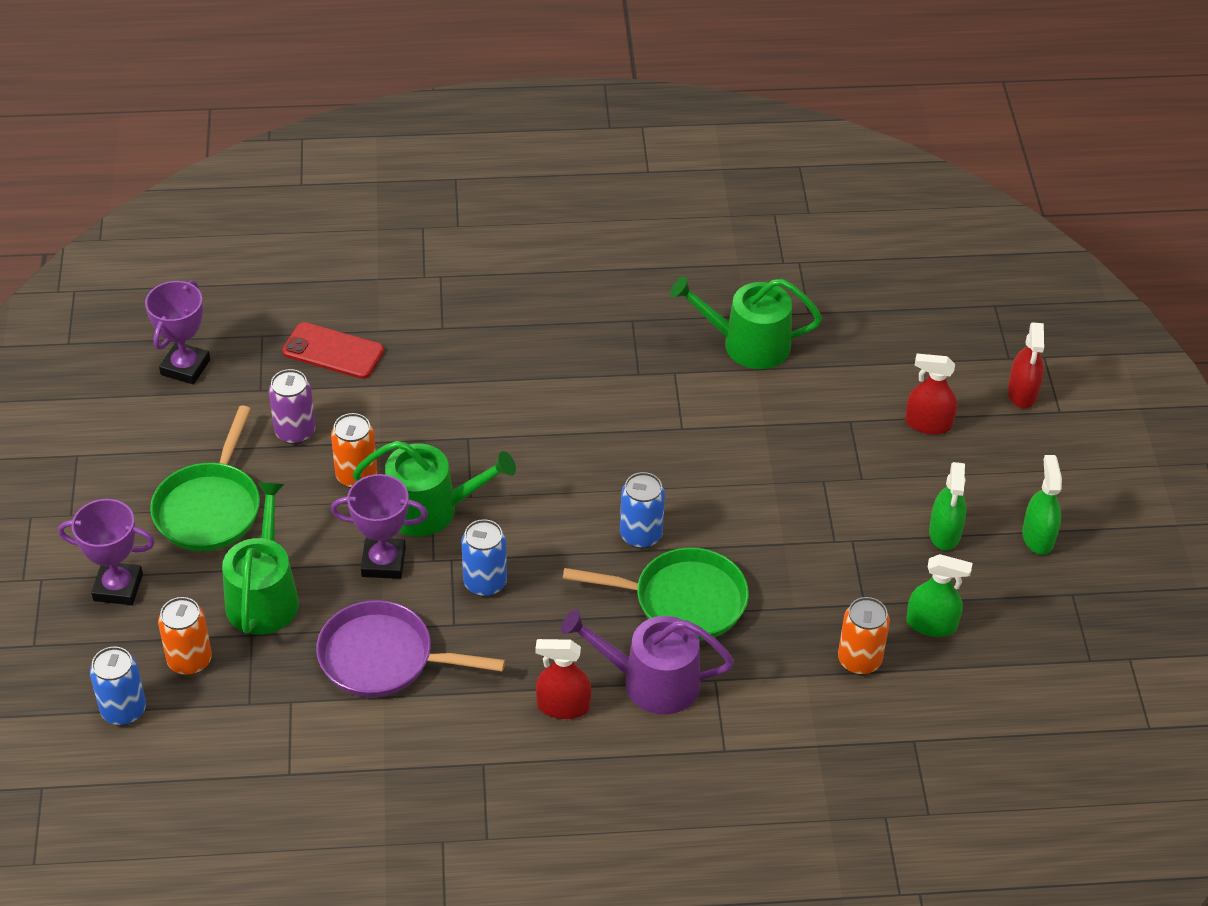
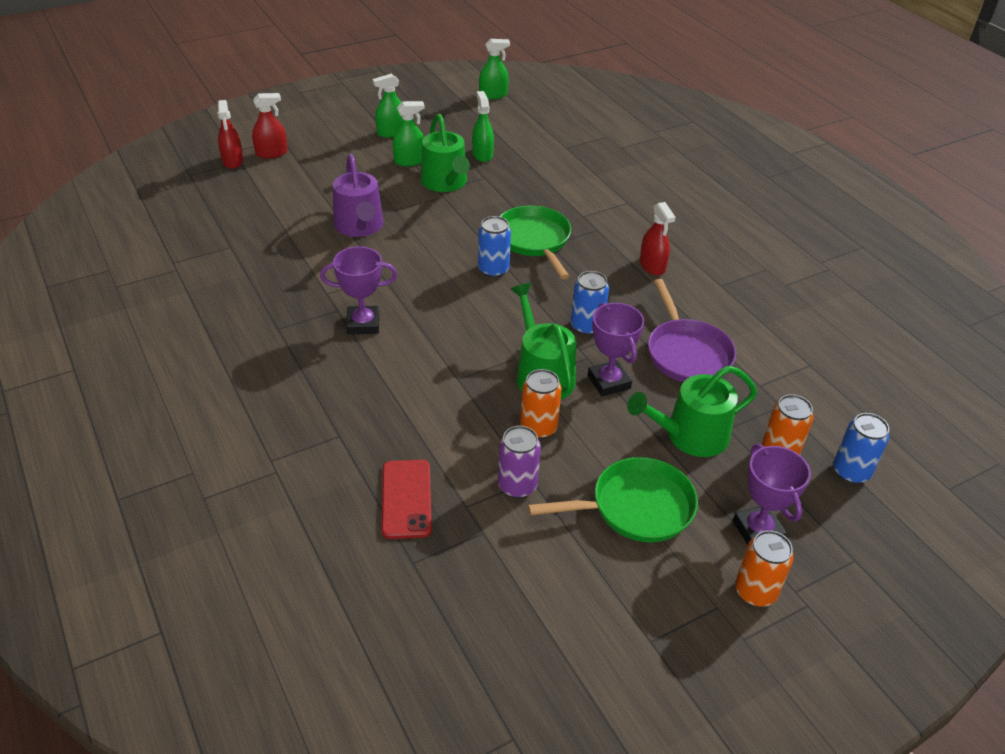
camera: 115 degrees left, 5 degrees down
(185, 367) = (488, 606): purple trophy -> purple trophy (363, 324)
(651, 681) = (605, 238): purple watering can -> purple watering can (360, 226)
(747, 344) = (278, 266): green watering can -> green watering can (445, 183)
(859, 660) = (527, 172): orange can -> orange can (755, 592)
(928, 424) = (319, 181): red spray bottle -> red spray bottle (233, 161)
(1125, 709) = (493, 95): none -> green spray bottle

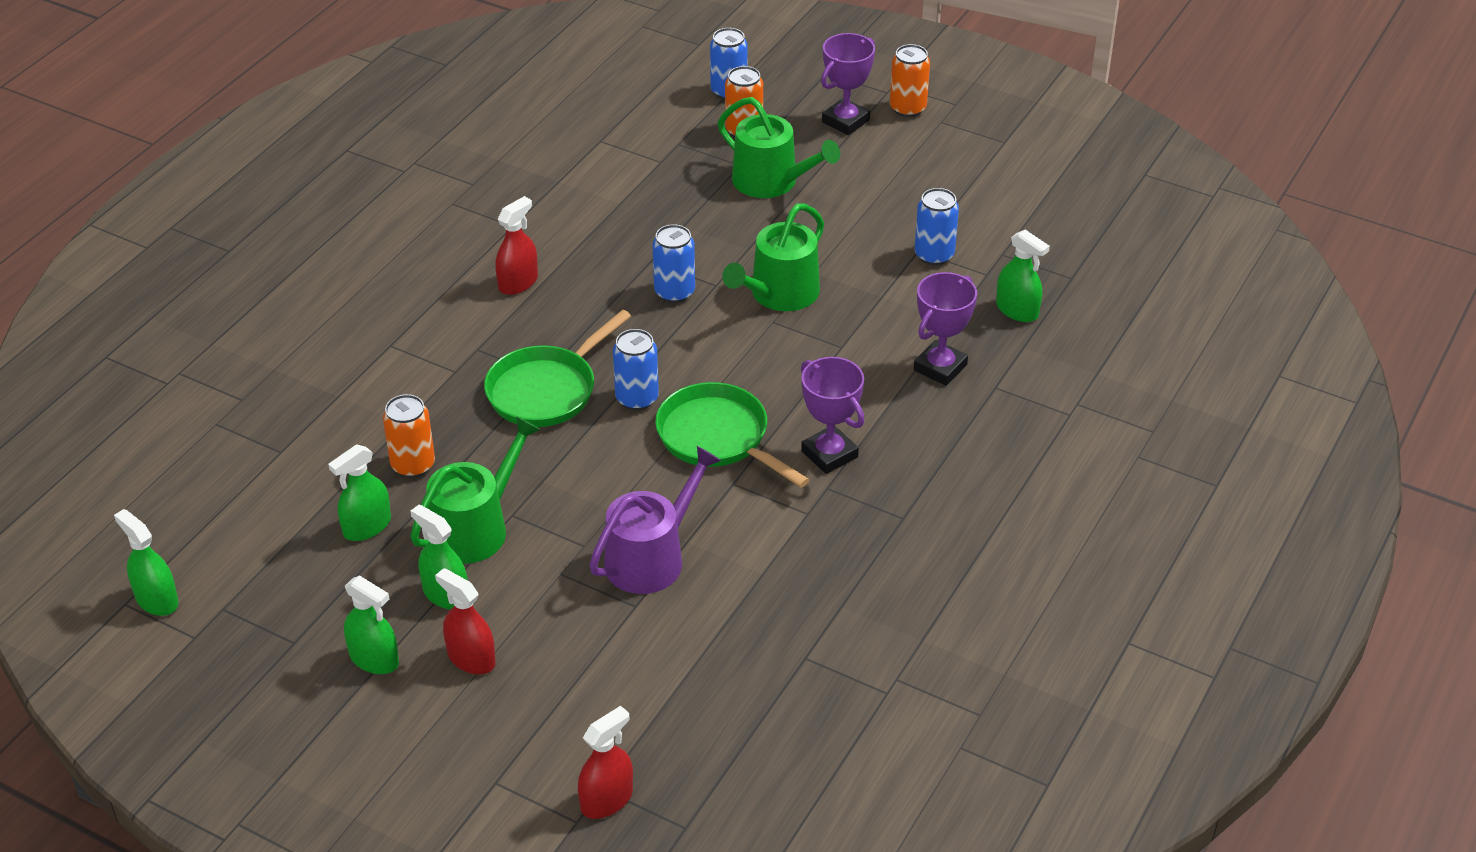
camera: 120 degrees left, 0 degrees up
(271, 153) = (547, 767): red spray bottle -> red spray bottle (471, 658)
(406, 499) = (1017, 310): red phone -> green spray bottle
(517, 486) = (934, 255): purple can -> blue can
(538, 428) = (853, 269): orange can -> orange can (413, 465)
(609, 382) = (747, 249): purple trophy -> purple trophy (940, 367)
(635, 507) = (887, 186): green pan -> green pan (718, 438)
(686, 353) = (654, 216): purple pan -> none

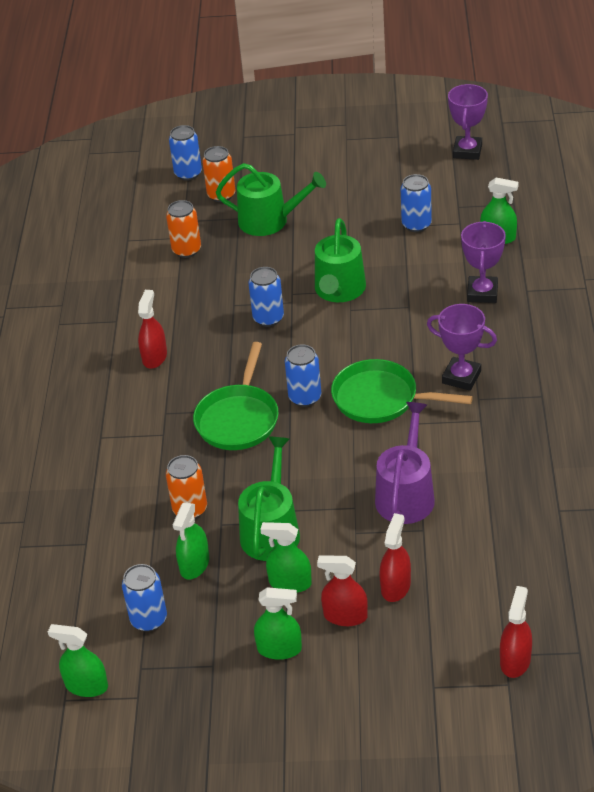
camera: 25 degrees left, 0 degrees up
(273, 562) = (149, 619): none -> blue can
(551, 653) = (395, 586): none -> red spray bottle
(845, 121) = (284, 163): purple trophy -> purple trophy (467, 151)
(908, 108) = (317, 139): orange can -> orange can (186, 250)

